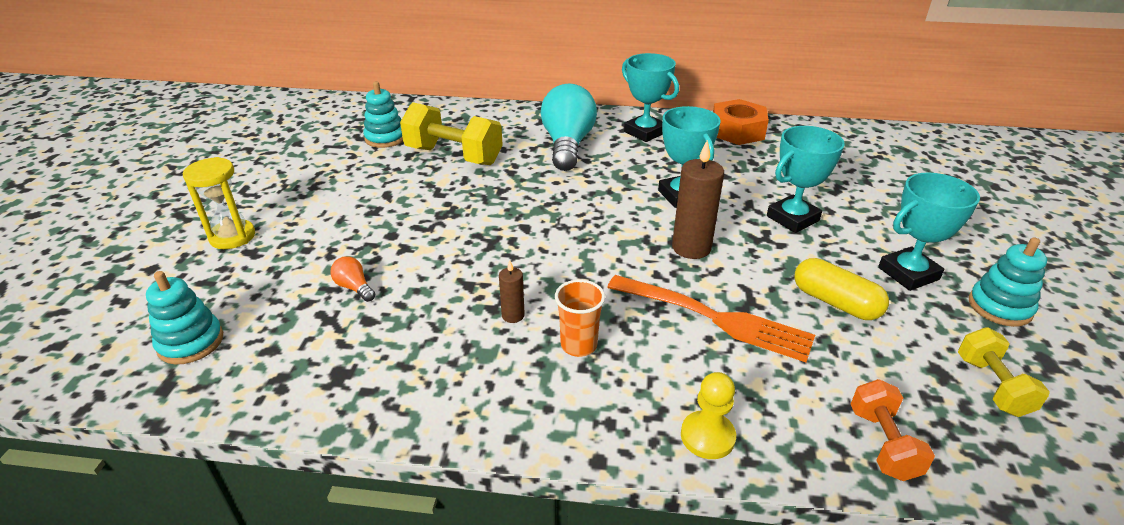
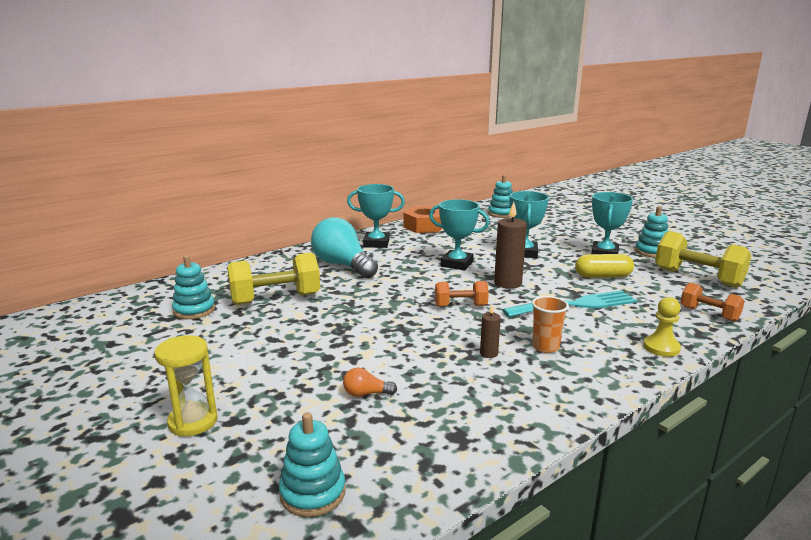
camera: 45 degrees left, 15 degrees down
(589, 247) = (460, 306): none -> orange dumbbell
(713, 318) = (574, 305): orange fork -> turquoise fork
(874, 150) = (501, 213): none -> turquoise stacking toy
(992, 386) = (698, 278): yellow dumbbell -> yellow dumbbell, size x1.71

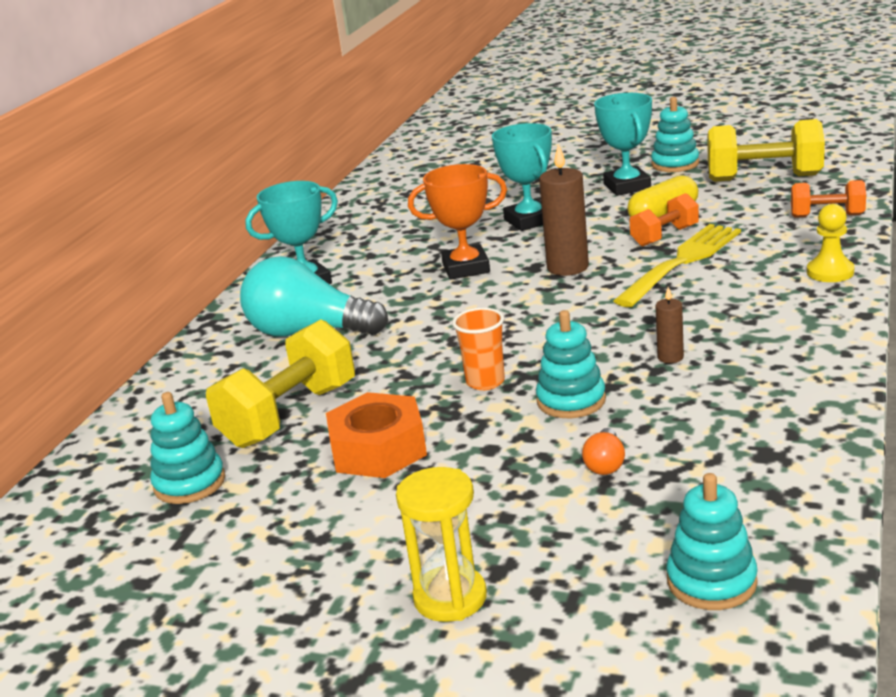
camera: 30 degrees left, 5 degrees up
(366, 394) = (605, 464): orange light bulb -> orange light bulb turned 45 degrees counterclockwise
(424, 226) = (336, 233): orange nut -> orange nut (378, 449)
(457, 264) = (466, 268): turquoise trophy -> orange trophy
(460, 306) = (554, 318): orange dumbbell -> orange dumbbell (665, 236)
(501, 213) = (417, 177): turquoise stacking toy -> turquoise stacking toy (571, 401)
(545, 347) = (719, 323): orange cup -> orange cup (485, 382)
(574, 305) = (681, 263): turquoise fork -> yellow fork

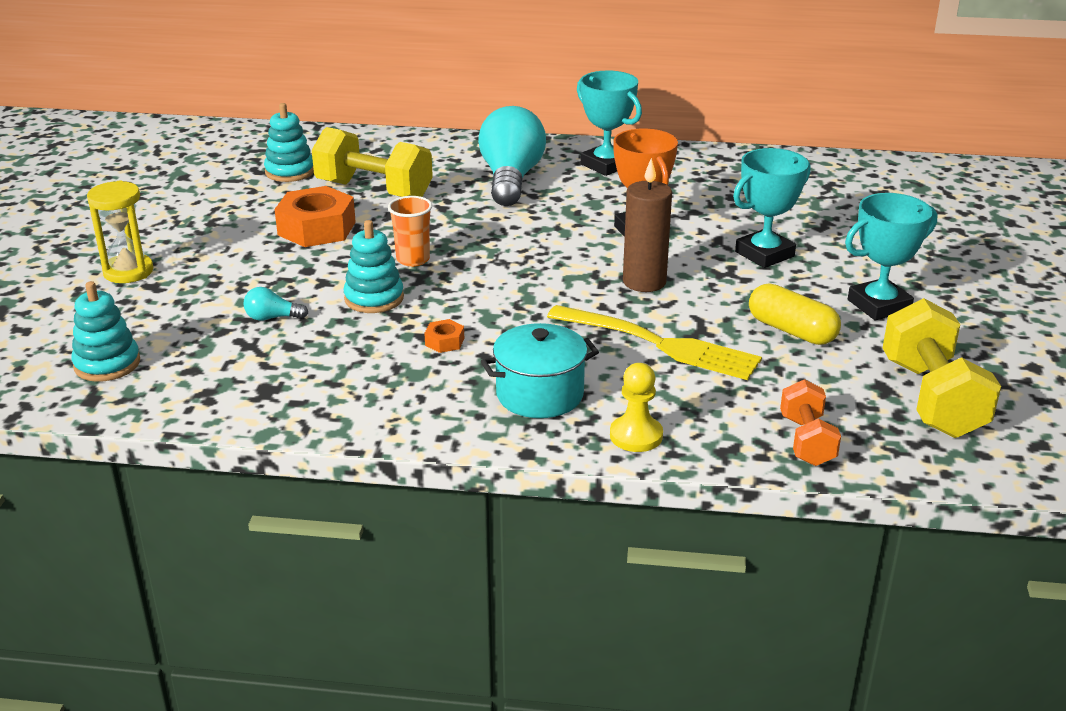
camera: 75 degrees right, 5 degrees up
(605, 464) = (272, 318): orange light bulb -> turquoise light bulb
(665, 236) = (730, 333): orange dumbbell -> none
(670, 357) = (444, 342): brown candle -> orange nut
(675, 164) = (967, 335): turquoise stacking toy -> none
(768, 310) = (540, 394): none -> turquoise pot

